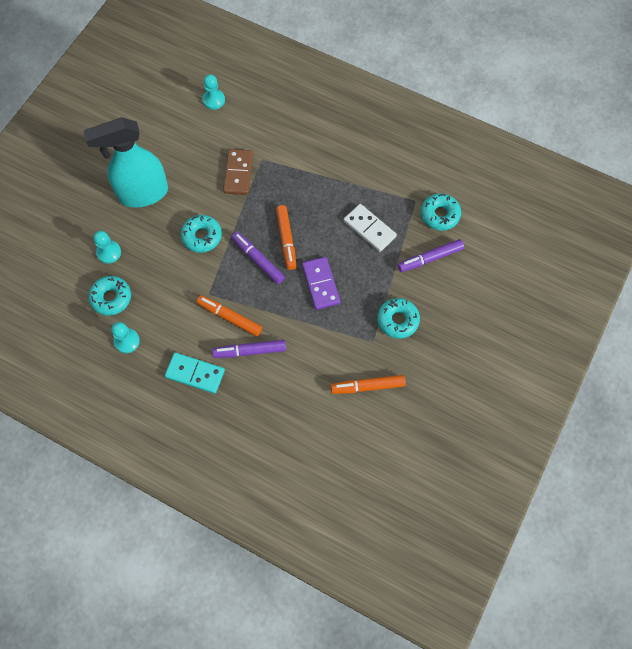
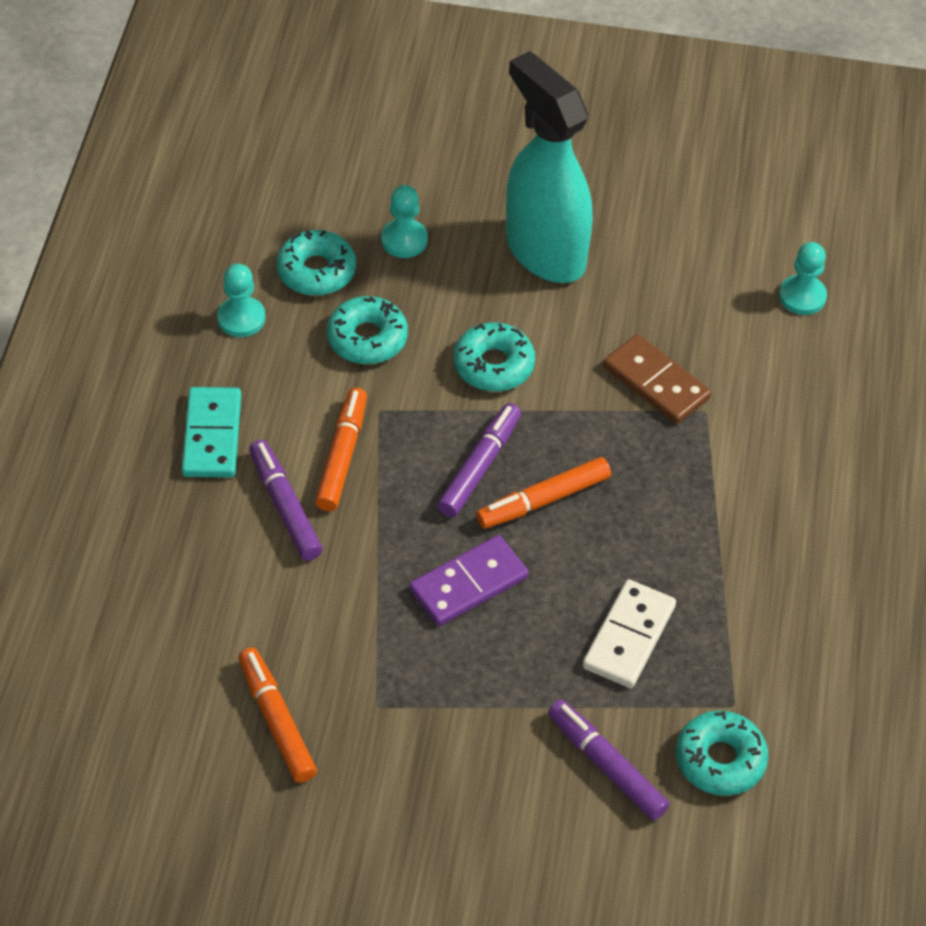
camera: 70 degrees right, 15 degrees down
(238, 173) = (656, 382): brown domino -> brown domino turned 60 degrees clockwise
(397, 320) = (439, 739): turquoise donut -> turquoise donut (367, 338)

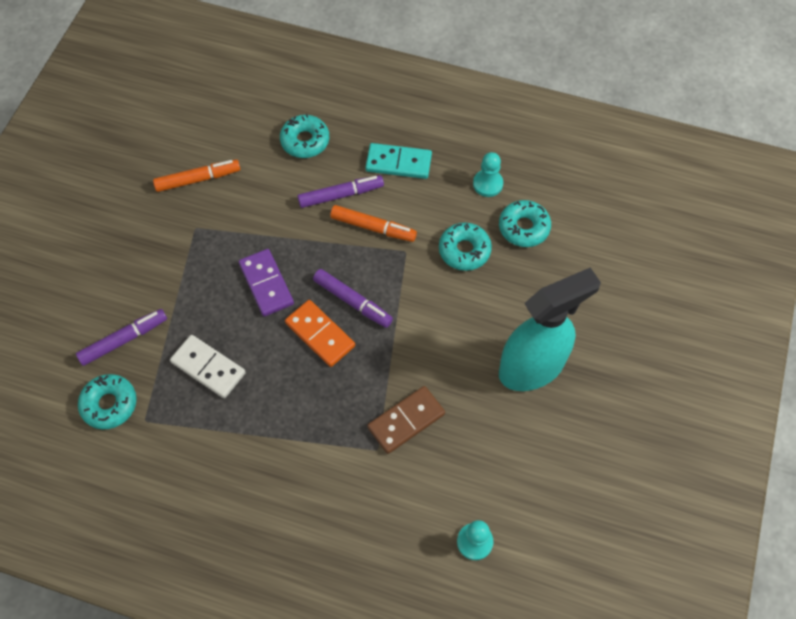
camera: 100 degrees right, 10 degrees up
(404, 240) = (548, 281): turquoise pawn -> none
(493, 365) = (434, 321): turquoise donut -> turquoise donut (305, 141)
(543, 500) = (320, 334): orange marker -> orange domino

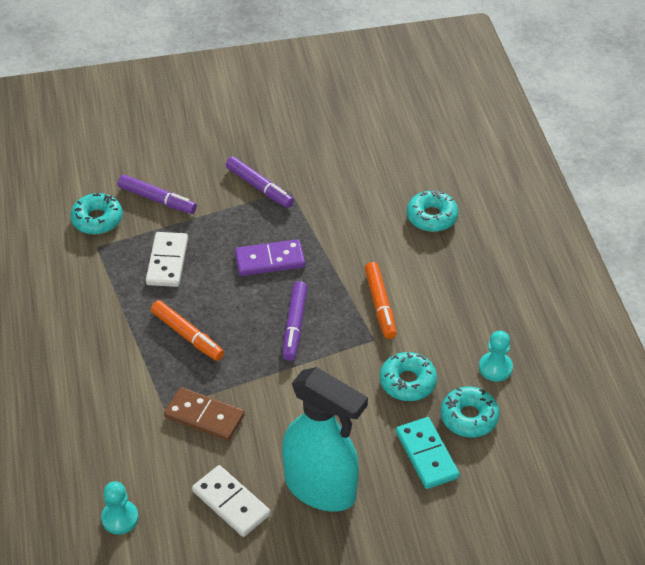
camera: 60 degrees right, 15 degrees down
(198, 179) = (336, 169): orange marker -> orange marker (187, 335)
(266, 284) = (270, 260): purple domino -> purple domino turned 45 degrees clockwise
(320, 334) = (247, 318): orange domino -> none
(341, 195) = (396, 267): purple marker -> purple marker (259, 187)
(398, 163) = (463, 291): turquoise domino -> turquoise domino (427, 455)
(508, 443) = (231, 503): none -> white domino

